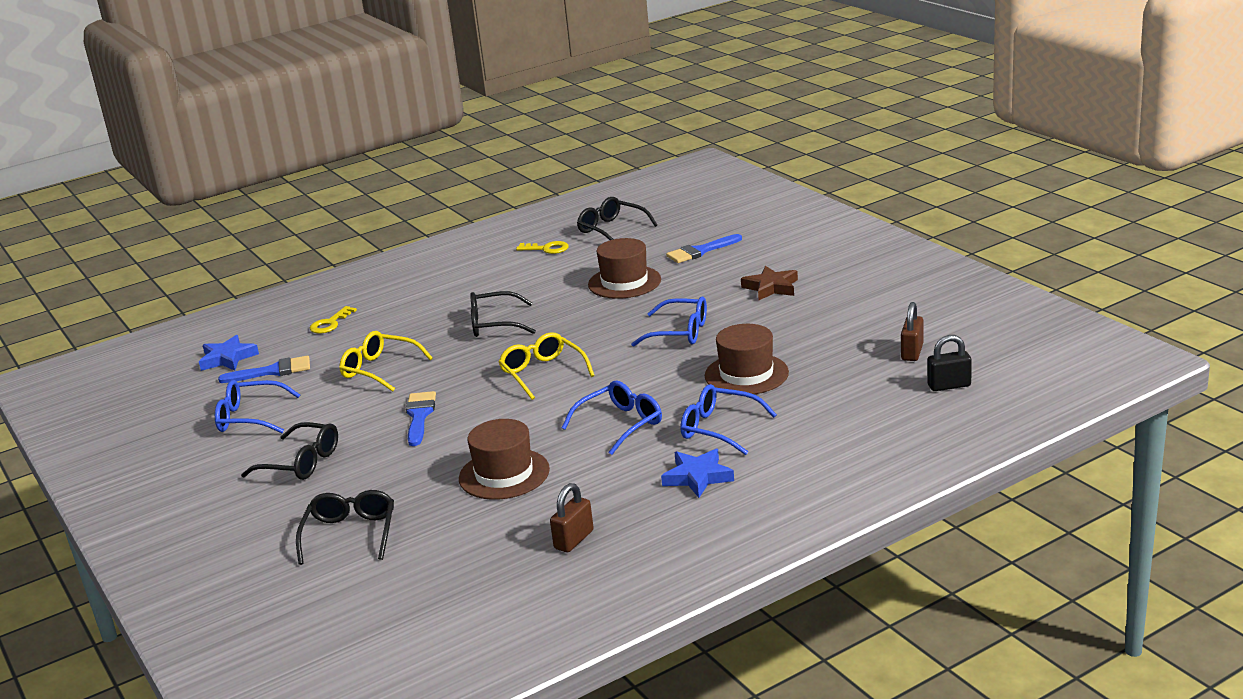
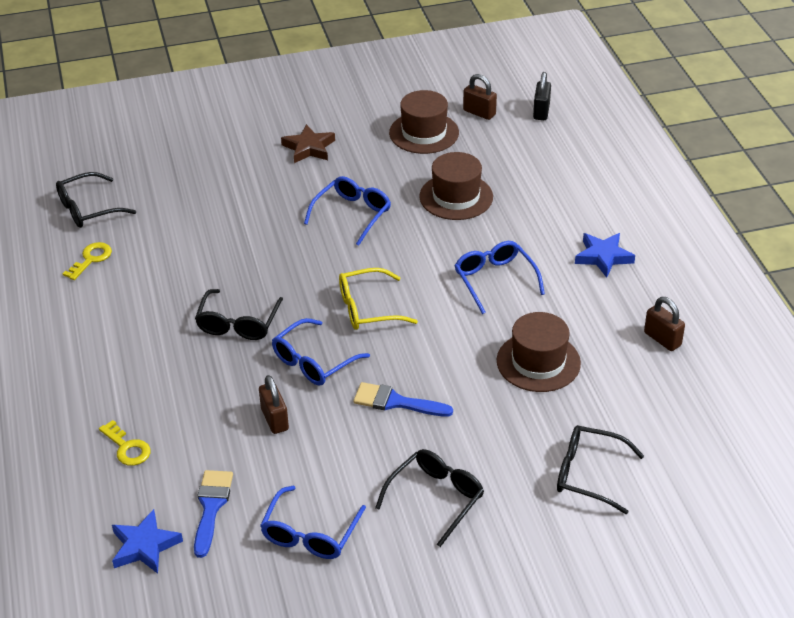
camera: 75 degrees left, 15 degrees up
(379, 370) = (274, 419): yellow glasses -> brown padlock
(624, 282) = (220, 225): brown hat -> brown hat (424, 133)
(700, 251) = (196, 168): blue brush -> none
(719, 428) = (535, 230): blue glasses -> blue glasses (313, 362)

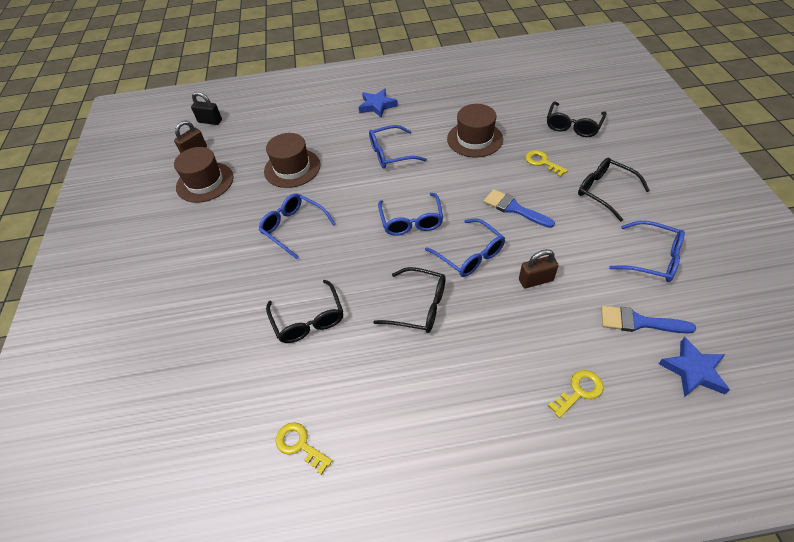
camera: 80 degrees left, 10 degrees up
(88, 209) = (210, 455): black glasses -> black glasses (308, 319)
(309, 148) = (190, 255): brown star -> none
(368, 308) = (411, 221): yellow glasses -> blue glasses
(396, 402) = (514, 208): blue brush -> blue brush turned 105 degrees clockwise
(494, 434) = (542, 162): none -> yellow key
(662, 339) = (457, 90): brown padlock -> none

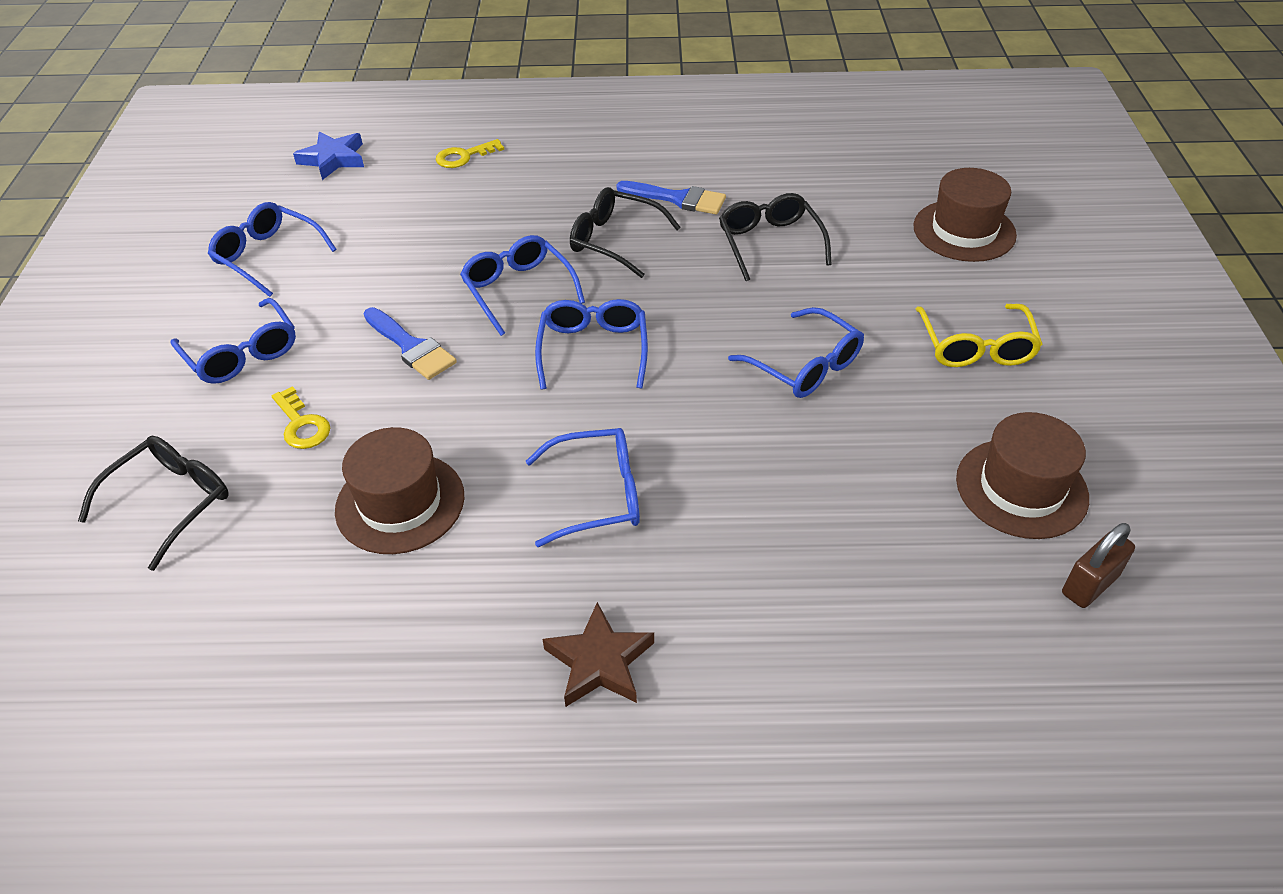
camera: 175 degrees left, 5 degrees down
(196, 253) = (976, 347): none -> yellow glasses
(210, 121) = (1095, 695): black padlock -> none
(292, 168) = (824, 493): brown hat -> brown hat (964, 231)
(299, 445) = (773, 148): yellow key -> none
(377, 105) = (599, 662): blue star -> brown star
(535, 280) = (443, 251): brown padlock -> none
(605, 191) = (242, 353): black glasses -> blue glasses
(638, 322) = (351, 199): blue brush -> blue brush (678, 199)

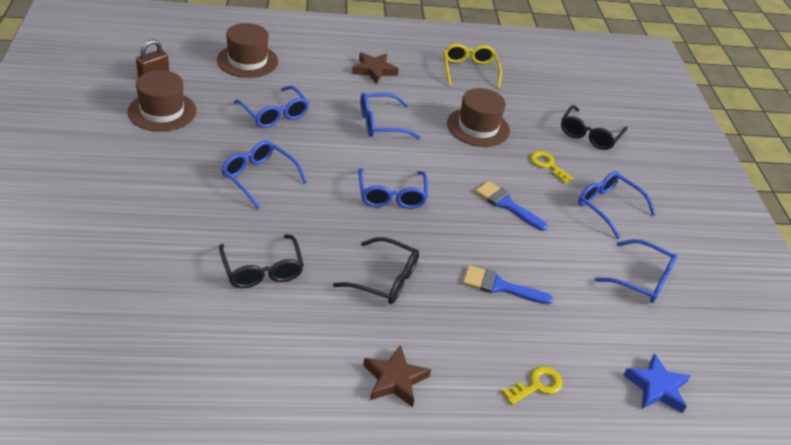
camera: 170 degrees right, 5 degrees down
(518, 290) = (449, 240): blue glasses -> blue glasses (274, 114)
(613, 156) = (394, 379): none -> brown star
(678, 199) = (333, 320): blue brush -> blue brush (500, 286)
(964, 231) = (98, 273): brown hat -> brown hat (247, 61)
(976, 347) = (144, 182): yellow glasses -> yellow glasses (469, 71)

